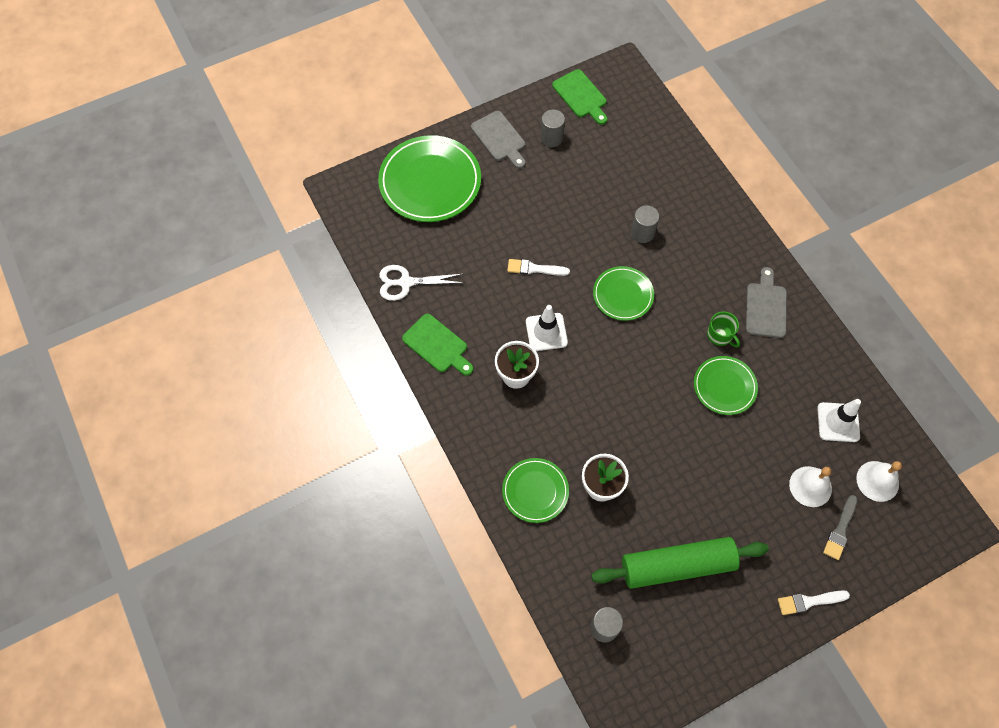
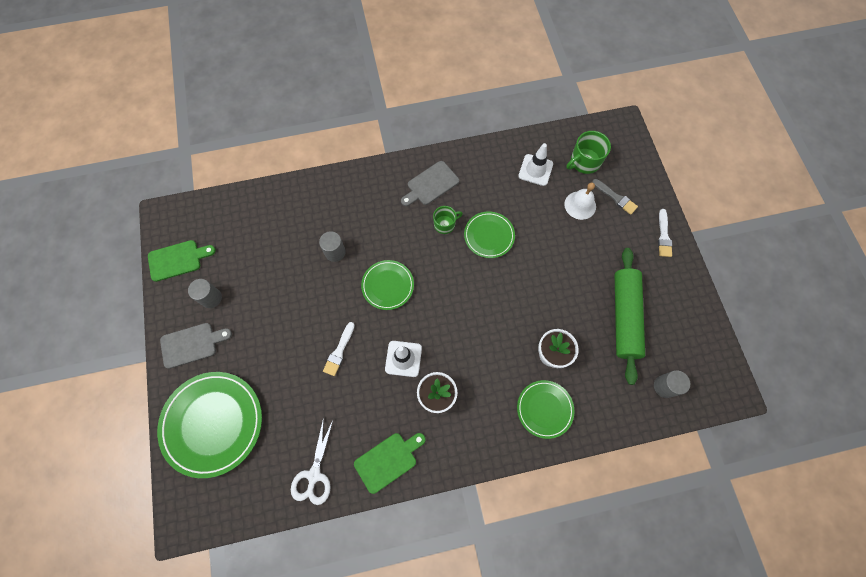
camera: 75 degrees left, 5 degrees up
(766, 307) = (431, 184): grey cutting board -> grey cutting board turned 60 degrees counterclockwise
(877, 481) = (584, 161): white bell -> green mug

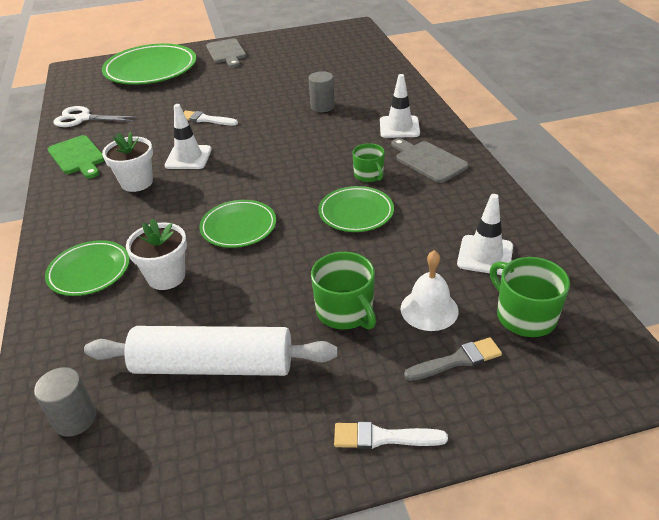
camera: 90 degrees right, 30 degrees down
(177, 260) = (310, 37): green cutting board -> none
(211, 298) = (271, 54): grey cylinder -> none
(380, 197) = (399, 127): none -> white traffic cone
(387, 286) = (280, 141): green plate -> green plate (238, 227)
(582, 247) = (345, 311): none -> green mug
(616, 198) = (457, 360): grey brush -> grey brush turned 150 degrees counterclockwise
(624, 317) = (213, 365): green rolling pin -> white rolling pin

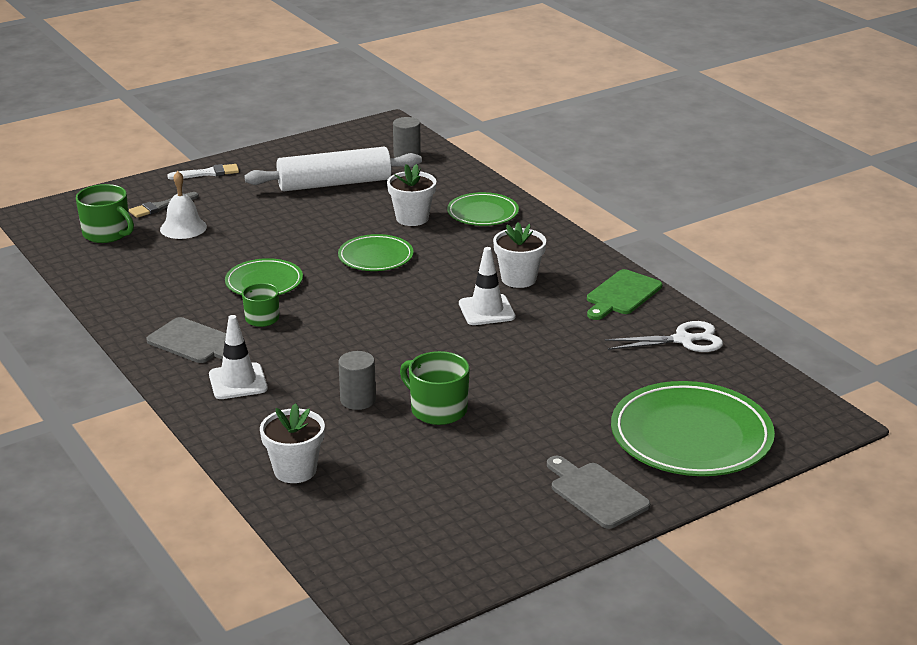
camera: 160 degrees right, 10 degrees down
(77, 157) = (622, 295): green cutting board -> green cutting board turned 90 degrees counterclockwise
(205, 119) = (511, 360): white brush -> none
(345, 311) = (250, 218): green mug -> green mug (437, 409)
(376, 76) = (295, 470): none -> white flower pot
(485, 255) = (135, 265): white traffic cone -> none

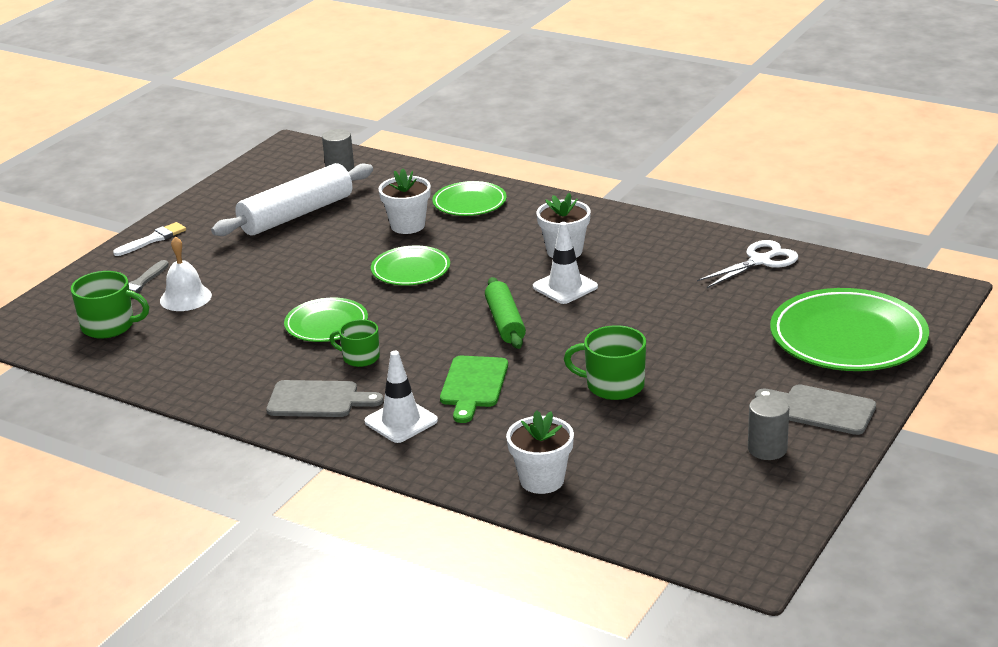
camera: 25 degrees left, 0 degrees up
(358, 400) = (533, 401): grey cylinder -> grey cylinder (767, 449)
(405, 325) = (505, 322): none -> green rolling pin
(622, 295) = (669, 238): green cutting board -> green cutting board (473, 385)

